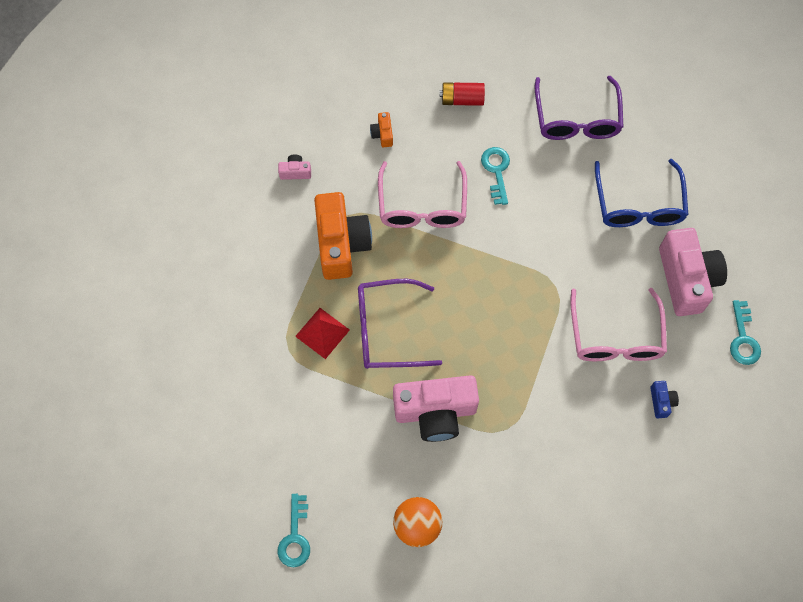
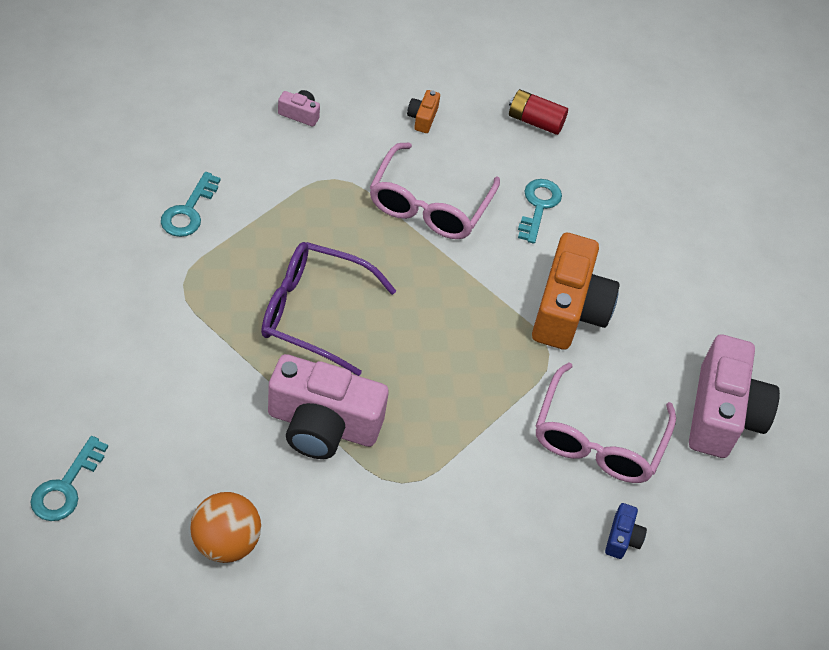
camera: 15 degrees right, 15 degrees down
(322, 333) = (234, 283): red pyramid -> none
(341, 244) = (311, 204): orange camera -> orange camera (568, 310)
(576, 119) = (664, 193): purple glasses -> none
(638, 205) = (698, 310): blue glasses -> none
(743, 338) = (767, 511): turquoise key -> turquoise key (188, 211)

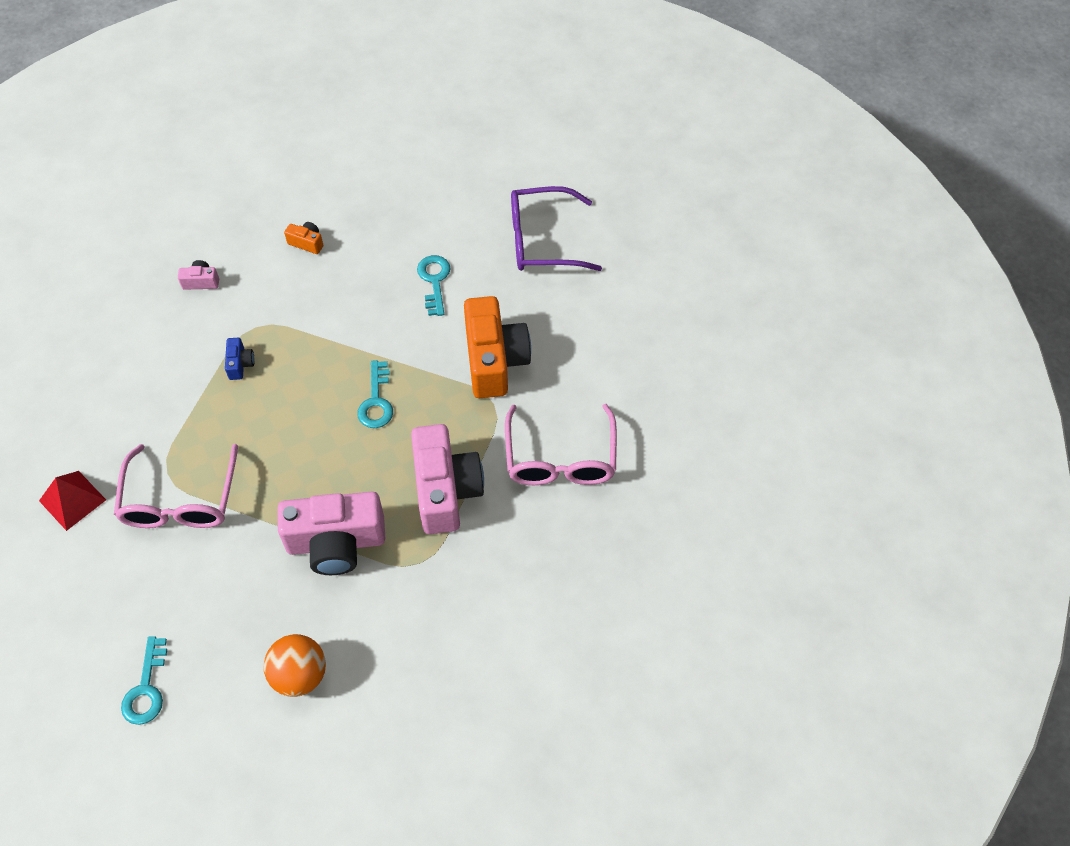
camera: 15 degrees left, 5 degrees up
(78, 271) = (72, 500): none -> red pyramid
(188, 211) = (143, 407): turquoise key -> turquoise key (376, 401)
(314, 313) = (288, 451): purple glasses -> purple glasses (542, 240)
(422, 118) = (307, 243): orange camera -> orange camera turned 120 degrees clockwise
(429, 205) = (344, 317): pink glasses -> pink glasses (180, 500)
(535, 121) = (401, 208): red battery -> none
(622, 538) = (611, 531): blue camera -> blue camera (240, 364)
(722, 414) = (648, 395): pink camera -> pink camera (445, 490)

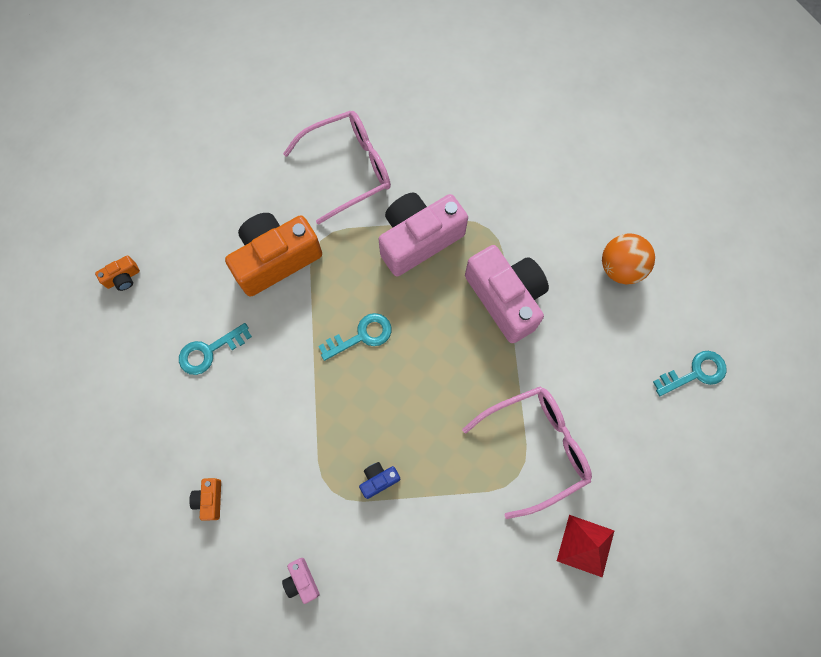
camera: 115 degrees left, 15 degrees up
(542, 240) = (123, 278): purple glasses -> orange camera

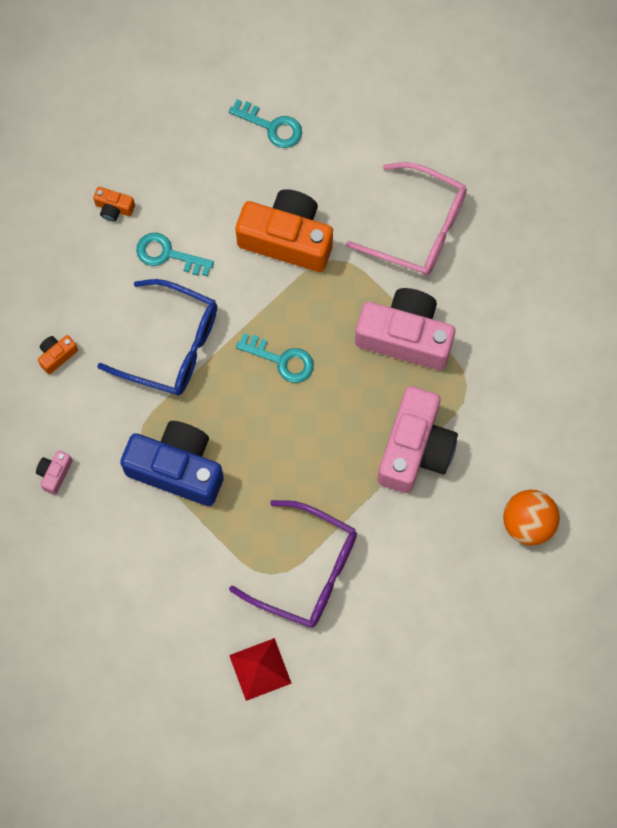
camera: 50 degrees right, 0 degrees up
(123, 278) = (169, 137): orange camera -> orange camera (114, 208)
(280, 405) = (172, 345): none -> blue glasses
(378, 480) = (177, 468): blue camera -> blue camera, size x2.38
(536, 447) = (307, 570): pink glasses -> purple glasses
(695, 373) = (484, 654): turquoise key -> turquoise key (271, 126)

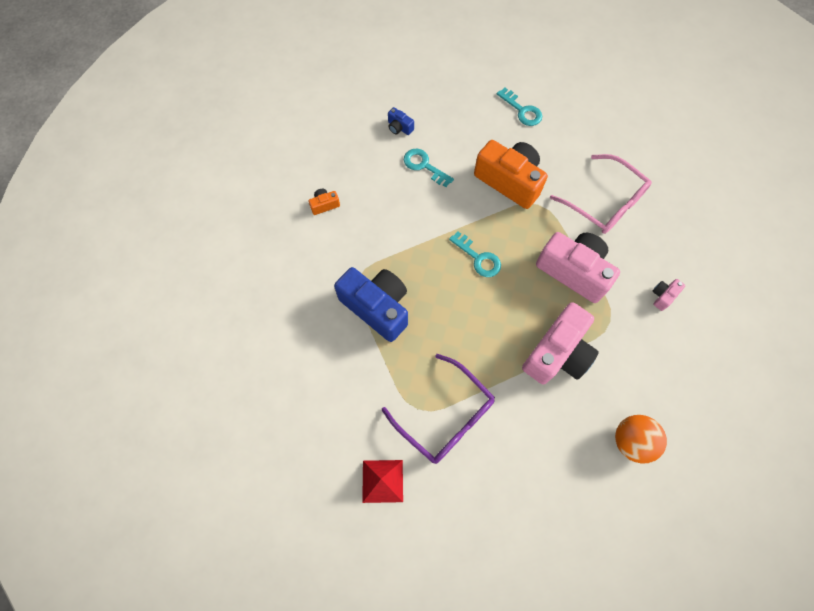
camera: 20 degrees right, 5 degrees down
(55, 474) = (290, 281): pink camera -> pink camera (663, 296)
(114, 208) = (399, 127): orange camera -> blue camera
(172, 345) = (405, 223): blue glasses -> none

